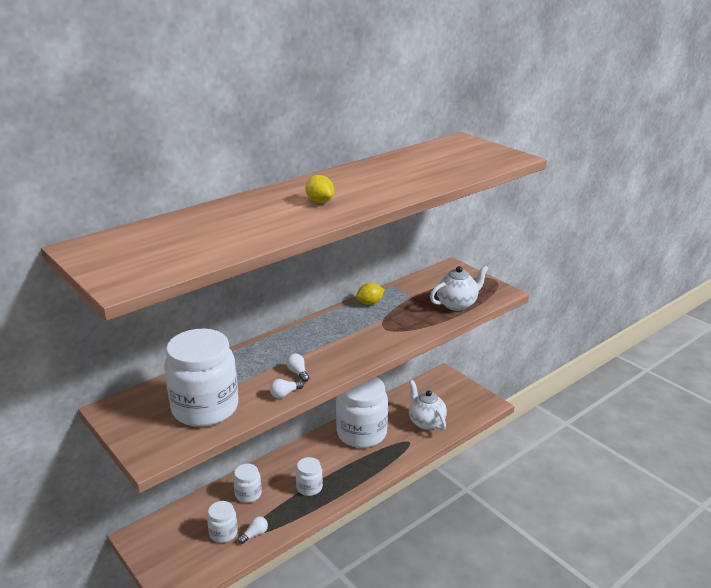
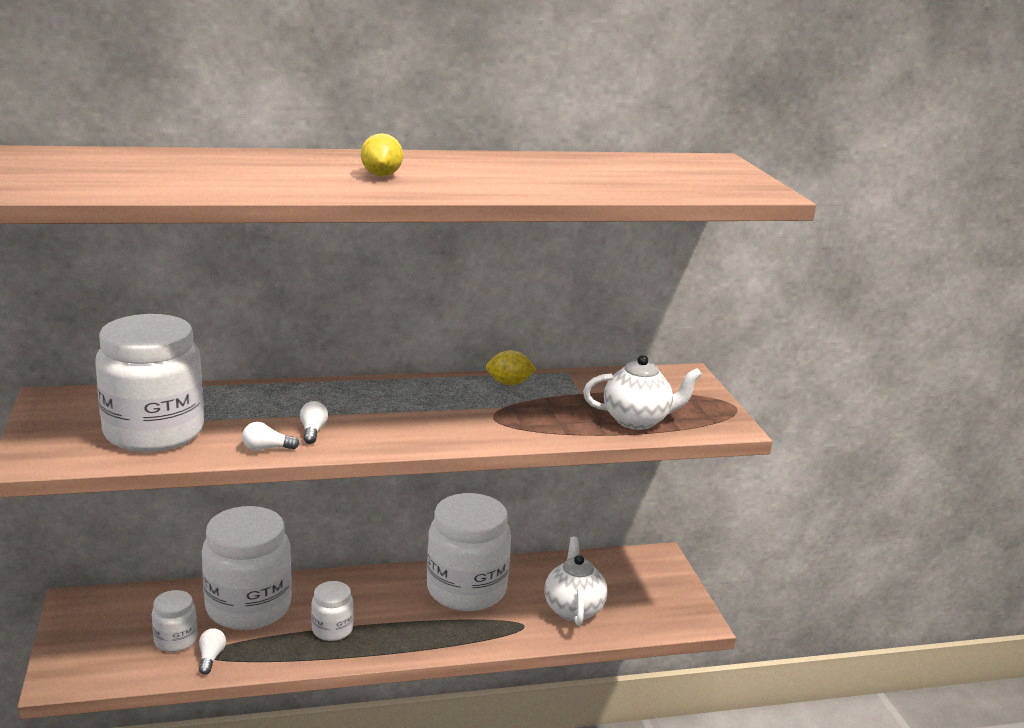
camera: 25 degrees right, 5 degrees down
(248, 494) = (248, 607): white jar -> white jar, size x2.11
(255, 534) = (211, 657): white light bulb -> white light bulb turned 75 degrees counterclockwise

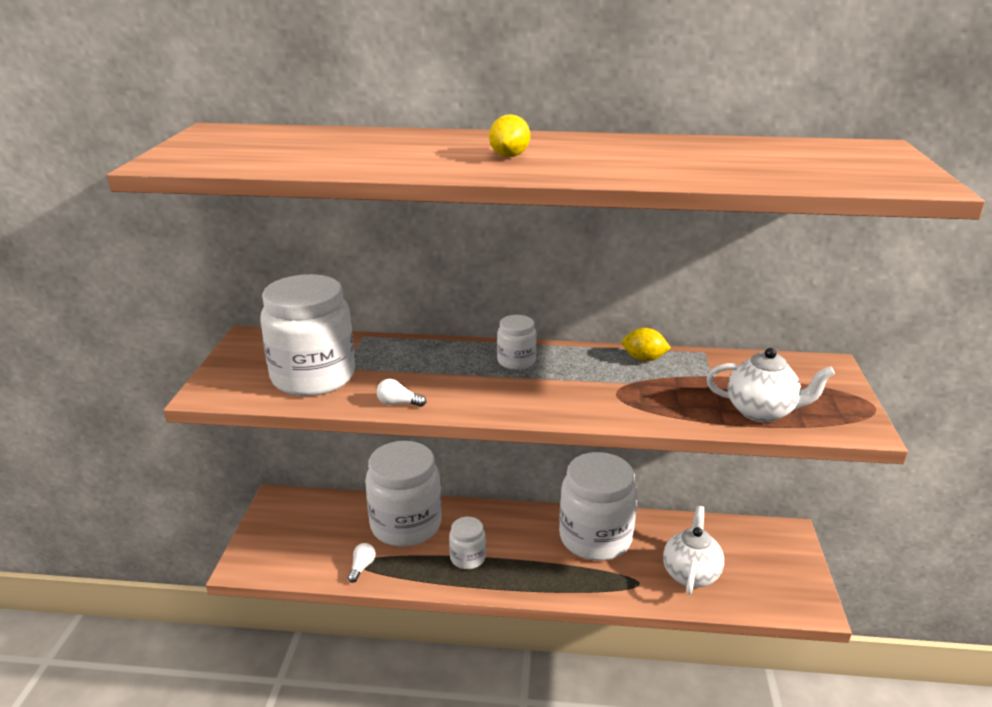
camera: 20 degrees right, 5 degrees up
(175, 640) = (340, 546): white jar -> white jar (516, 361)
(313, 431) = (445, 390): white light bulb -> none

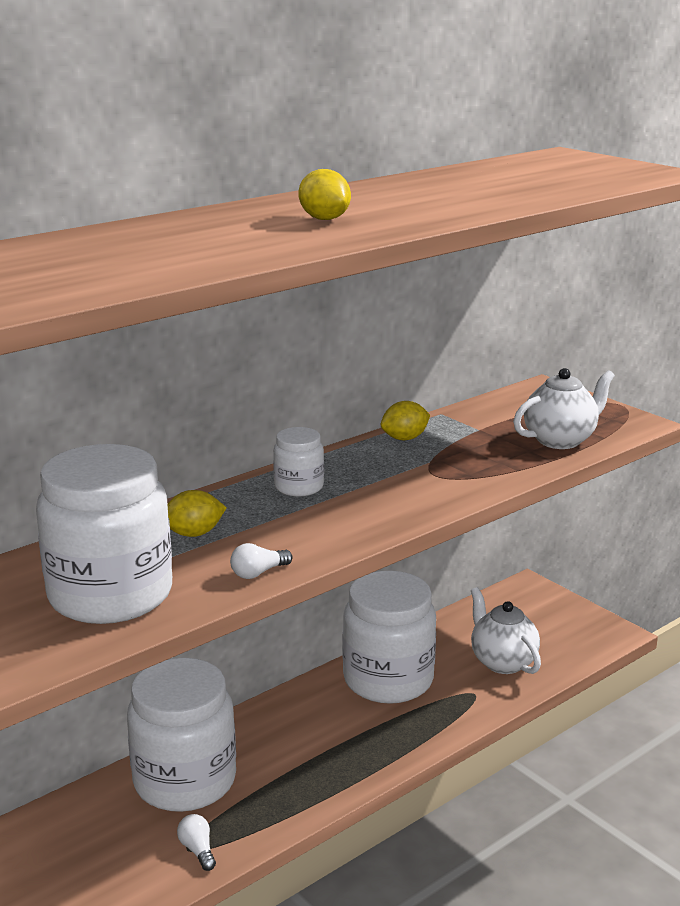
camera: 45 degrees left, 5 degrees down
(410, 362) = (194, 534): none -> yellow lemon
(467, 558) = (297, 769): white jar -> none

